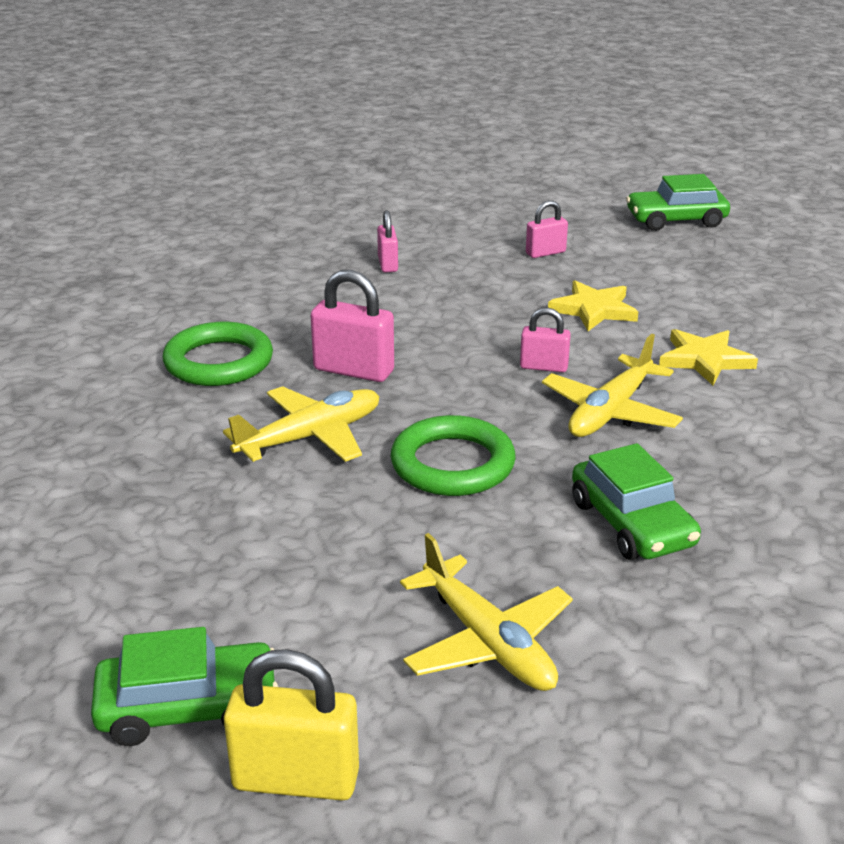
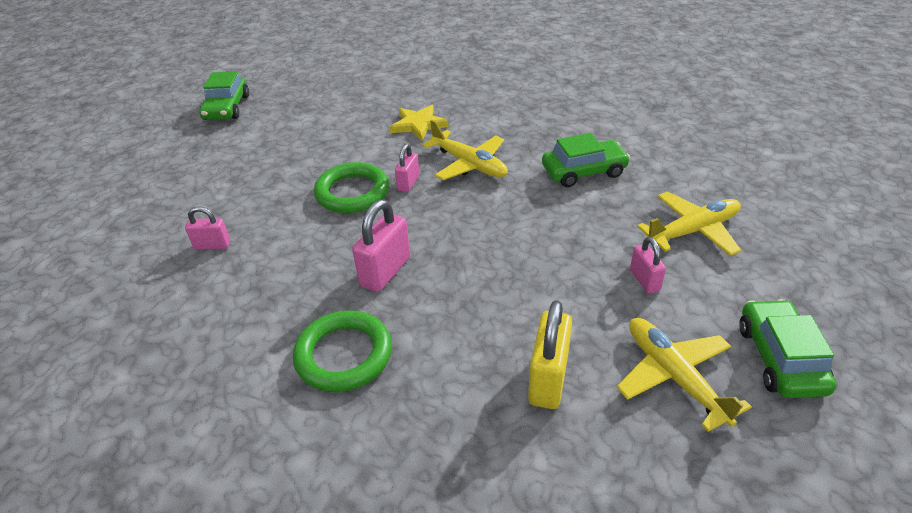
camera: 80 degrees left, 10 degrees up
(296, 779) = (821, 309): yellow padlock -> yellow padlock (548, 379)
(310, 437) = (477, 298): yellow plane -> yellow plane (674, 377)
(452, 464) = (519, 231): green ring -> green ring (352, 192)
(545, 253) = (242, 165): pink padlock -> pink padlock (644, 280)
(594, 310) = (339, 155): yellow star -> none

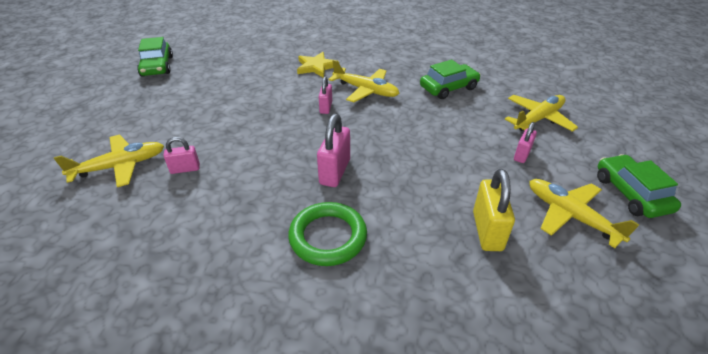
camera: 15 degrees left, 0 degrees up
(143, 232) = (119, 166): none -> yellow plane
(352, 192) = (285, 118): green ring -> none
(644, 280) = (522, 155): pink padlock -> pink padlock turned 60 degrees clockwise

